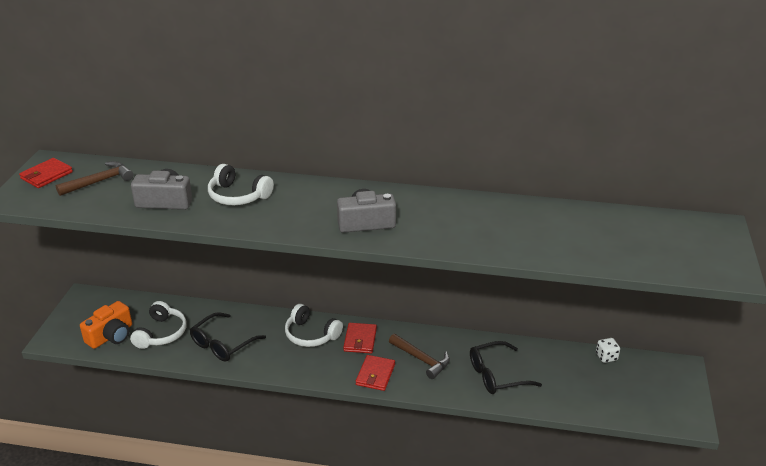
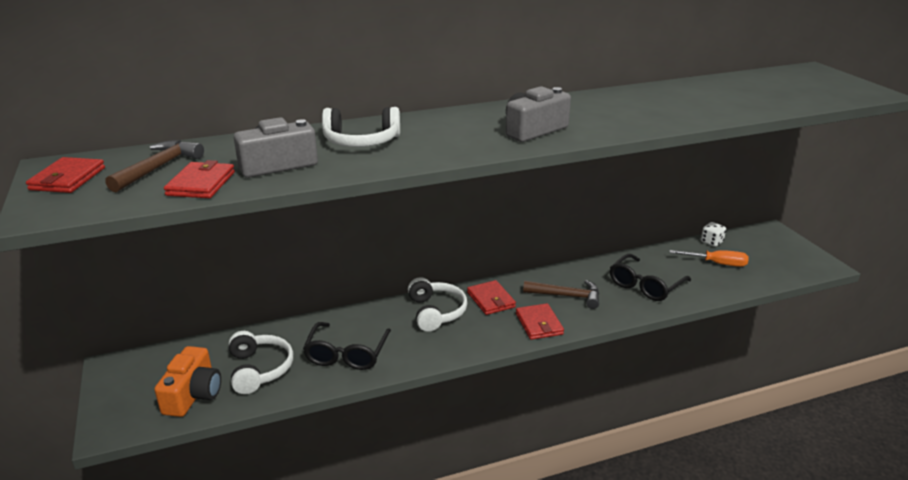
camera: 30 degrees left, 5 degrees down
(108, 204) = (201, 184): none -> red wallet
(311, 335) = (436, 312): white headphones -> white headphones turned 105 degrees counterclockwise
(586, 379) = (717, 263): none -> orange screwdriver

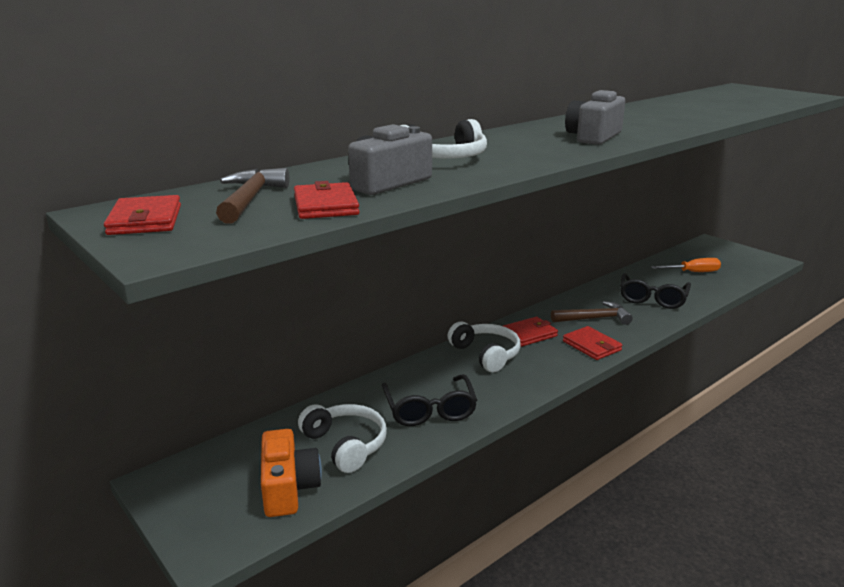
camera: 20 degrees left, 5 degrees down
(491, 300) = (529, 334): red wallet -> red wallet turned 75 degrees counterclockwise
(711, 242) = (673, 257): white dice -> none

